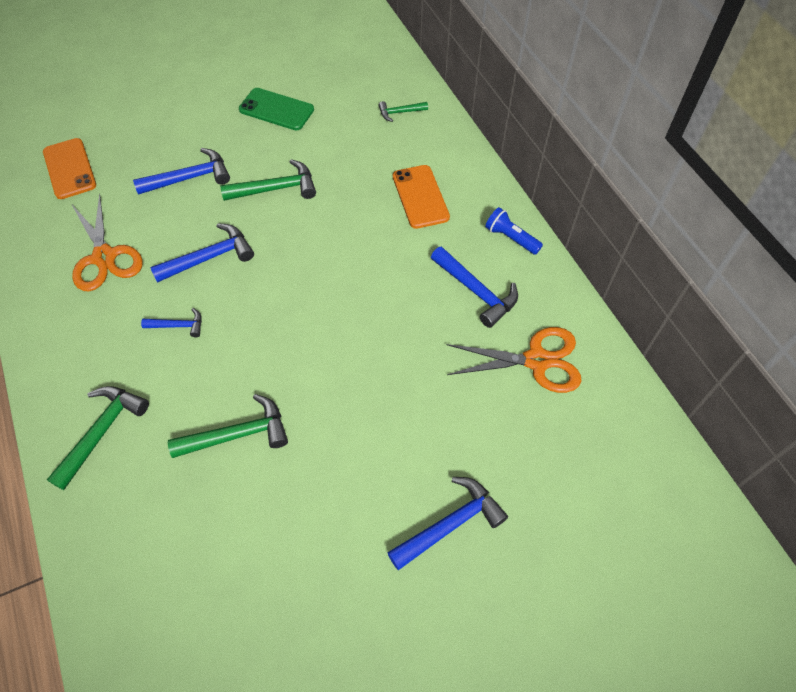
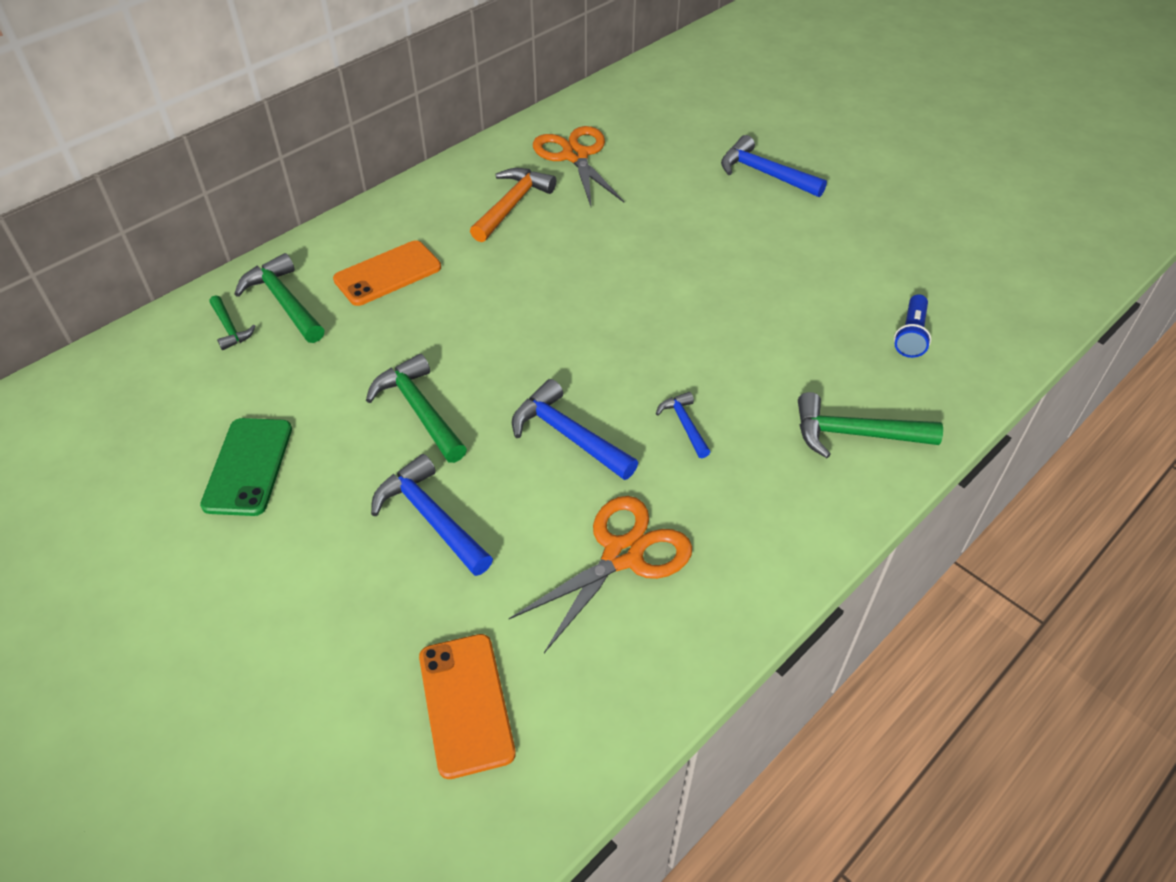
camera: 110 degrees left, 10 degrees down
(70, 169) = (466, 704): orange phone -> orange phone turned 60 degrees counterclockwise
(238, 434) = (780, 324): green hammer -> green hammer (284, 302)
(476, 291) = (512, 205): blue hammer -> orange hammer
(511, 238) = (427, 195): blue flashlight -> blue flashlight (911, 335)

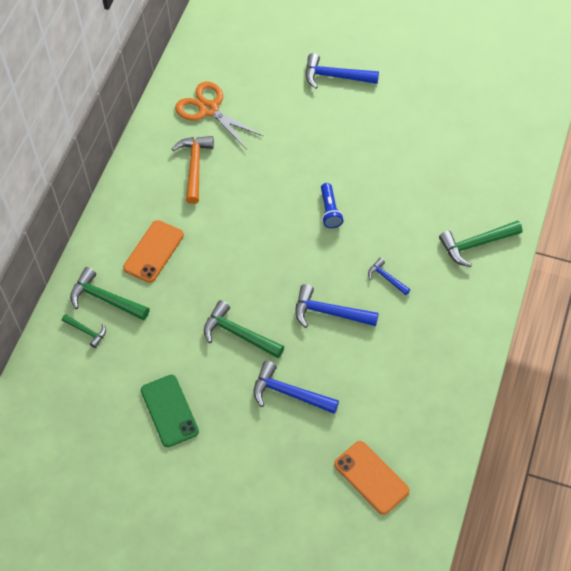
camera: 25 degrees left, 10 degrees up
(623, 555) = (398, 368): orange scissors -> none
(911, 335) = (476, 166): blue flashlight -> blue flashlight (330, 211)

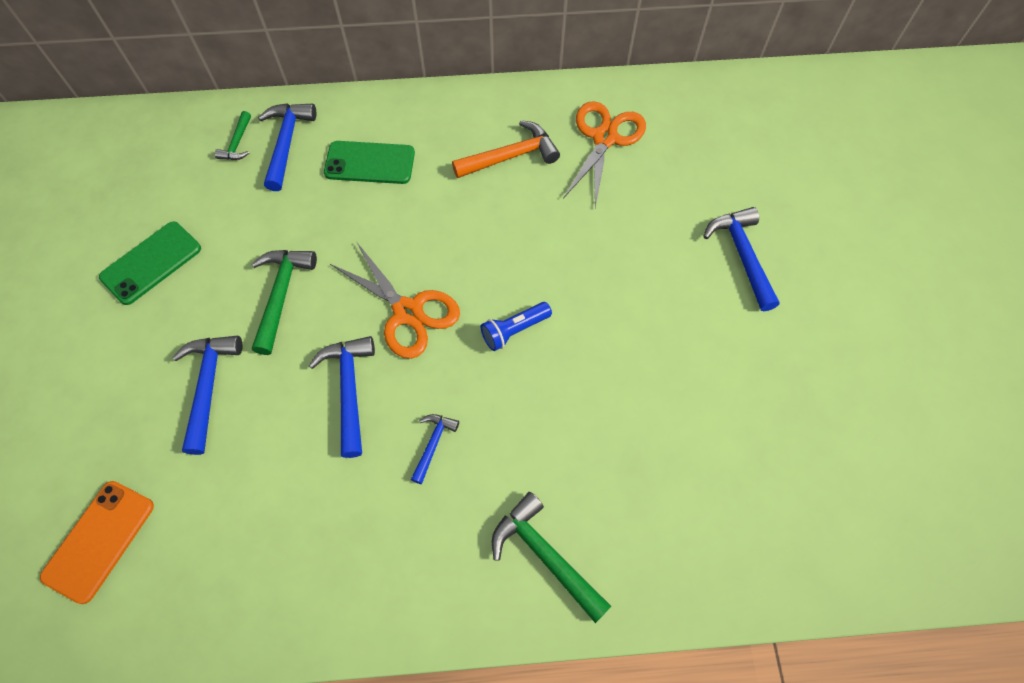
camera: 65 degrees right, 5 degrees up
(105, 299) = (286, 143): green hammer -> blue hammer
(154, 251) = (370, 163): orange phone -> green phone
(288, 264) = (408, 312): none -> orange scissors

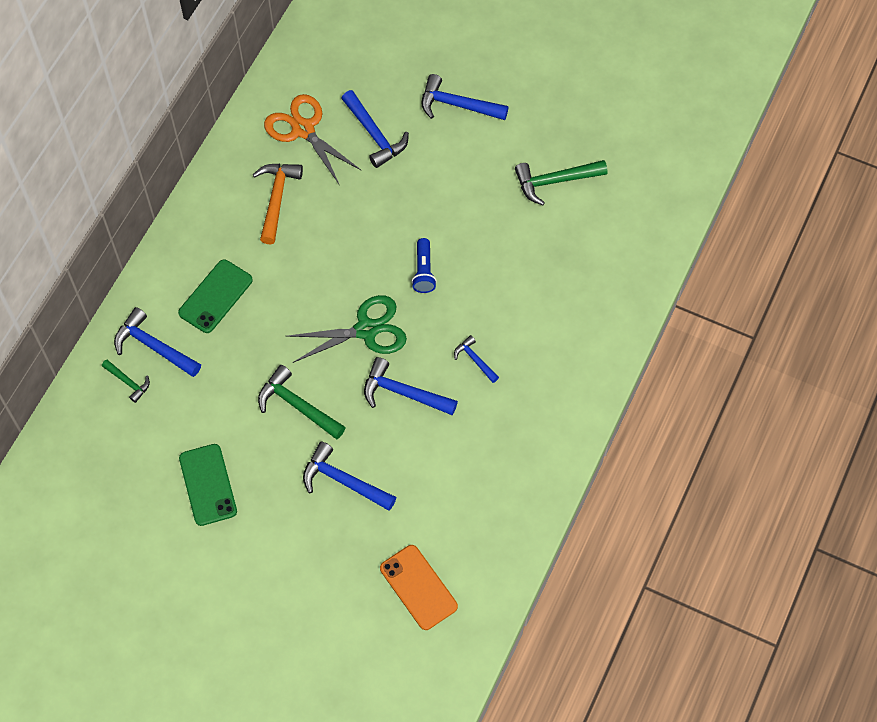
camera: 60 degrees left, 0 degrees up
(408, 312) = (366, 330): orange scissors -> green scissors
(545, 555) = (584, 332): green hammer -> green hammer (555, 181)
(646, 200) = (374, 135): none -> blue hammer

